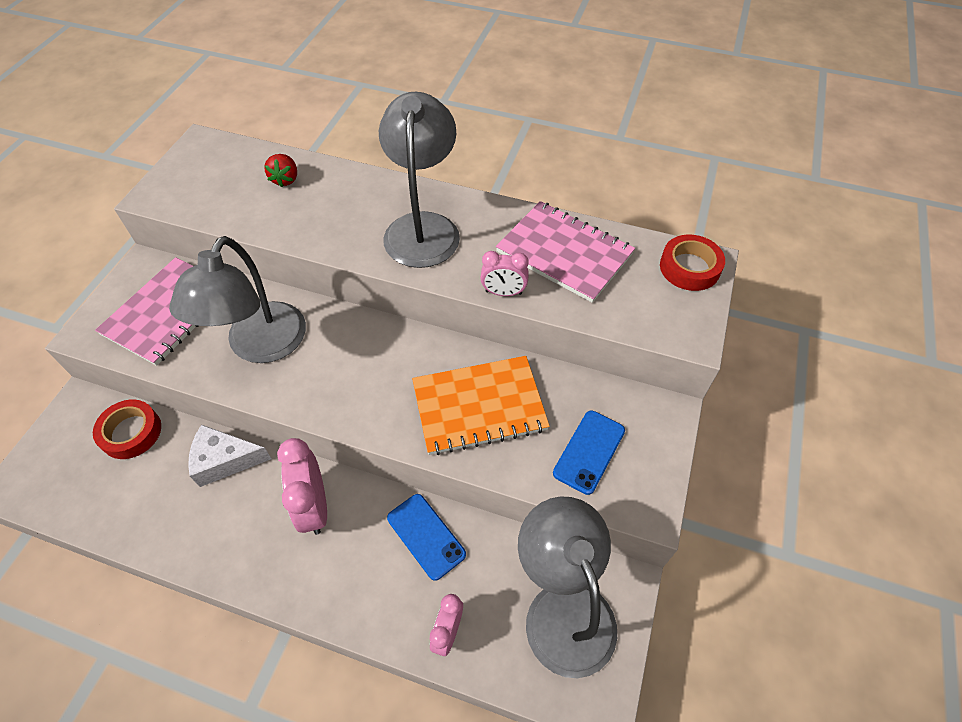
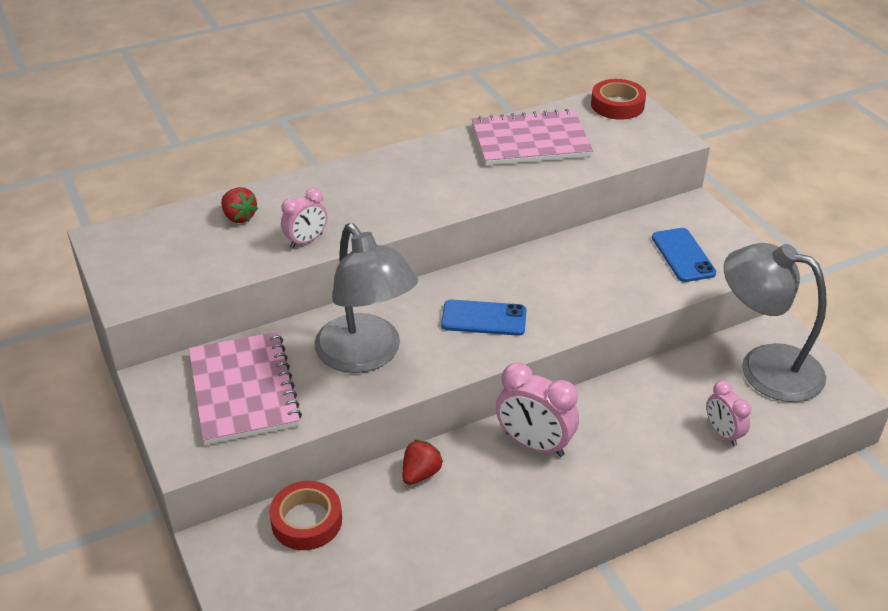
camera: 45 degrees left, 15 degrees down
(225, 460) = (420, 473): white cheese -> red strawberry
(423, 227) = (408, 182): grey lamp -> none
(426, 536) = (634, 399): blue phone -> blue phone (484, 318)
(479, 406) = (582, 279): orange notebook -> none
(503, 292) = (528, 185): pink clock -> pink clock (306, 241)

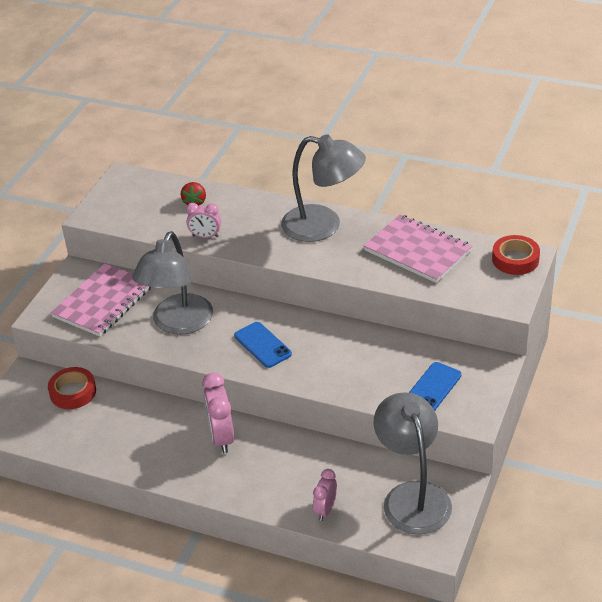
camera: 50 degrees right, 0 degrees up
(412, 167) = (323, 226): none -> grey lamp
(420, 473) = (149, 409): red strawberry -> none

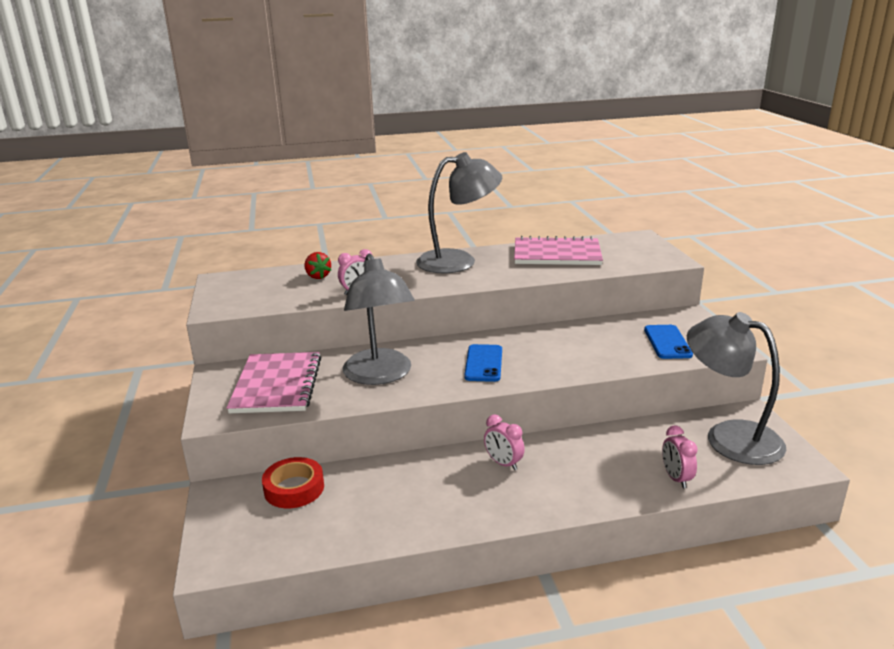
camera: 35 degrees left, 15 degrees down
(221, 437) = (503, 463): pink clock -> pink clock, size x0.61
(262, 345) = (484, 363): blue phone -> blue phone turned 75 degrees clockwise
(515, 259) = (635, 240): red tape -> none

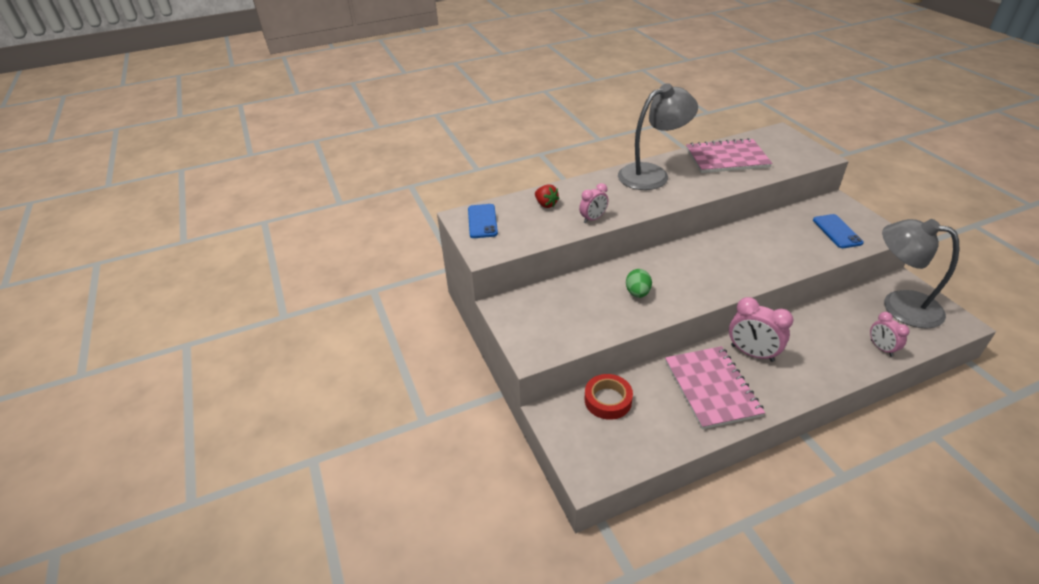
camera: 10 degrees left, 15 degrees up
(277, 385) = (560, 314): pink notebook -> pink notebook (711, 388)
(380, 375) = (637, 293): grey lamp -> green egg
(484, 363) = (711, 270): blue phone -> blue phone (482, 221)
(503, 463) = (752, 353): pink clock -> pink clock, size x1.63

